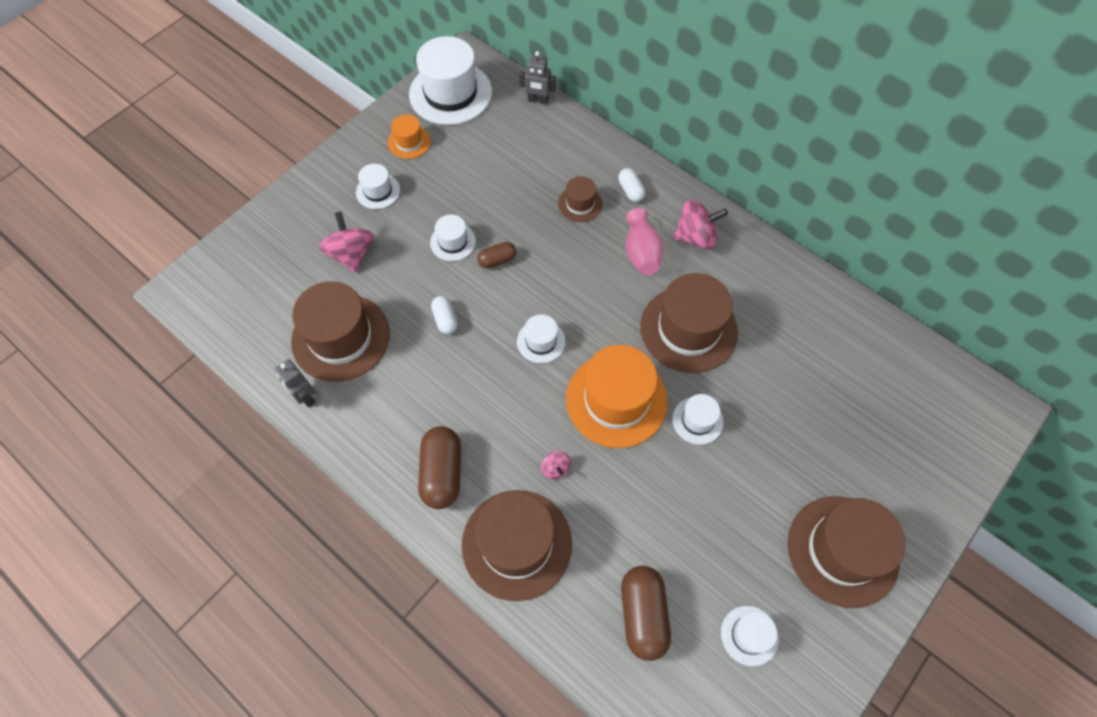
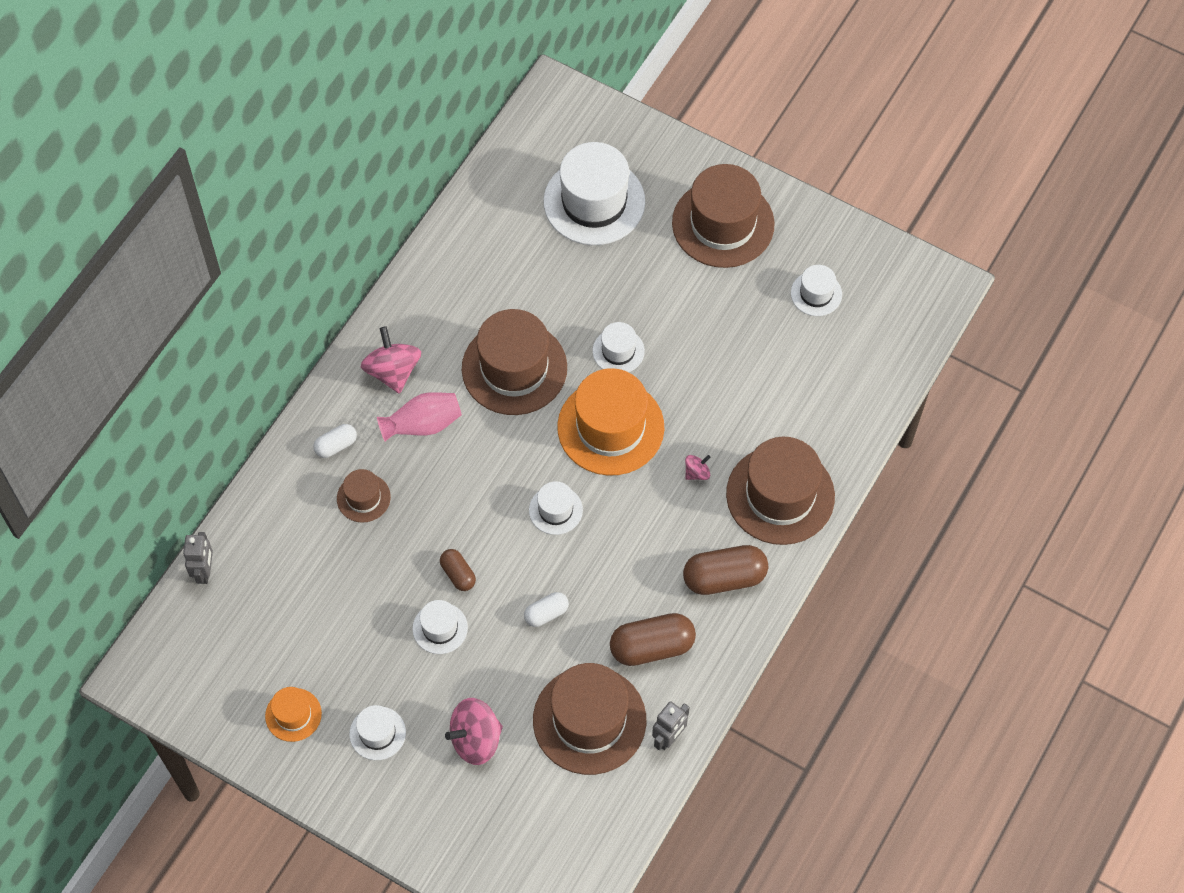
camera: 100 degrees left, 0 degrees up
(450, 93) = (203, 682): white hat -> white hat (594, 202)
(643, 615) = (819, 379): brown capsule -> brown capsule (652, 646)

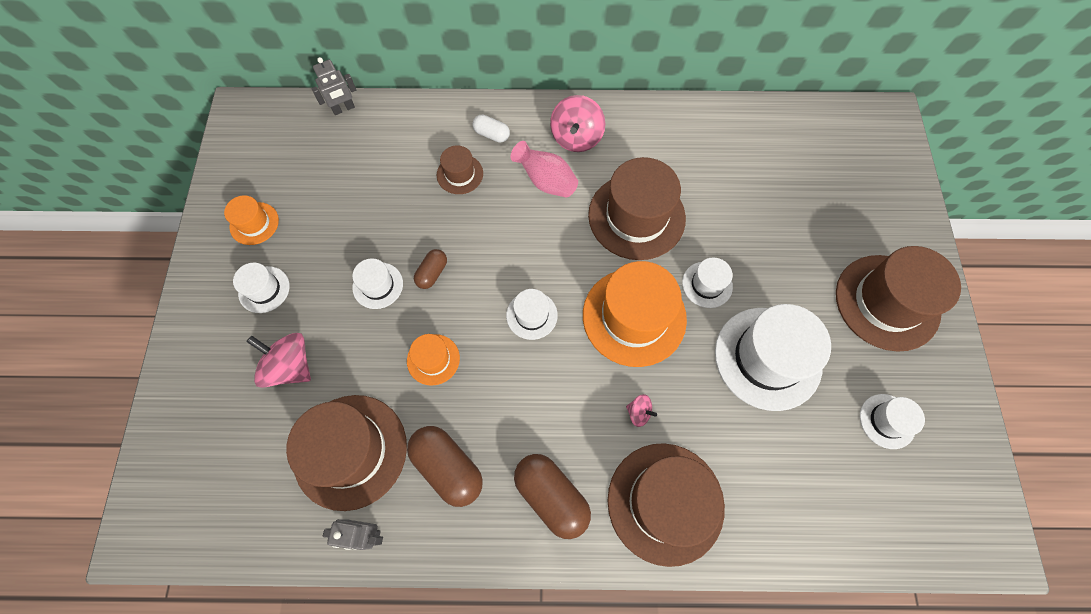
camera: 60 degrees right, 5 degrees up
(393, 371) = (576, 138): pink spinning top -> pink spinning top turned 150 degrees clockwise
(546, 613) = (433, 359): white capsule -> orange hat
(594, 202) = (823, 194): white hat -> white hat (767, 358)

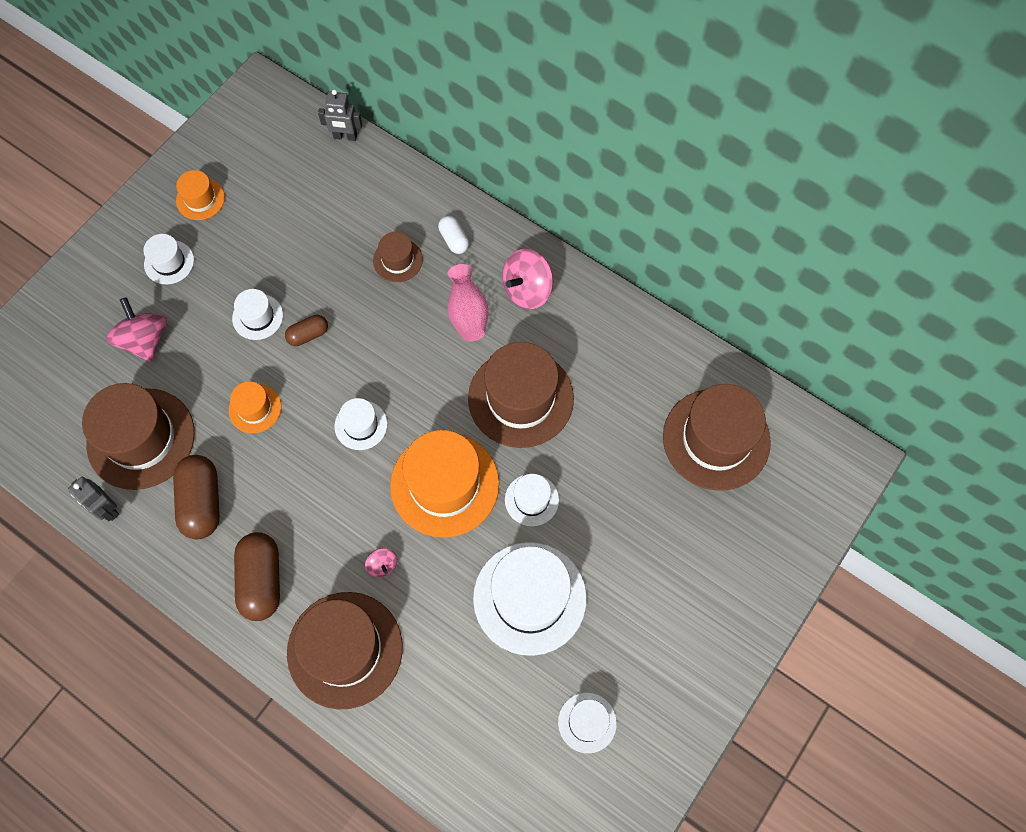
camera: 35 degrees right, 0 degrees up
(887, 302) = (683, 626): brown hat -> brown hat (716, 439)

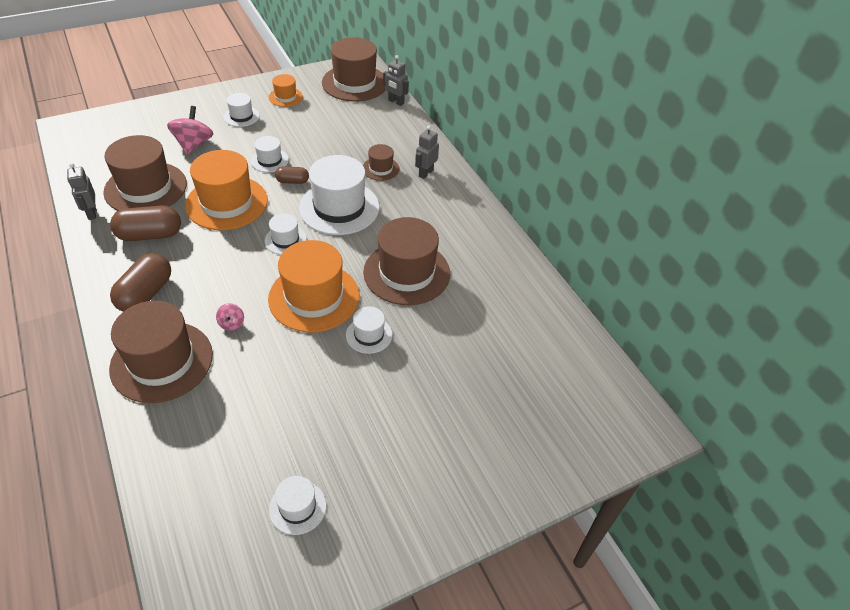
camera: 25 degrees right, 20 degrees down
(202, 502) = (150, 235): brown capsule -> brown capsule turned 60 degrees clockwise
(255, 408) = (227, 203): orange hat -> orange hat, size x2.02
(454, 240) = (425, 173): white capsule -> grey robot
(467, 313) = (405, 212): pink vase -> none
(527, 290) = (456, 217): pink spinning top -> none
(529, 598) = (319, 396): white hat -> white hat (339, 207)
(716, 439) = (540, 362): brown hat -> brown hat (354, 83)

